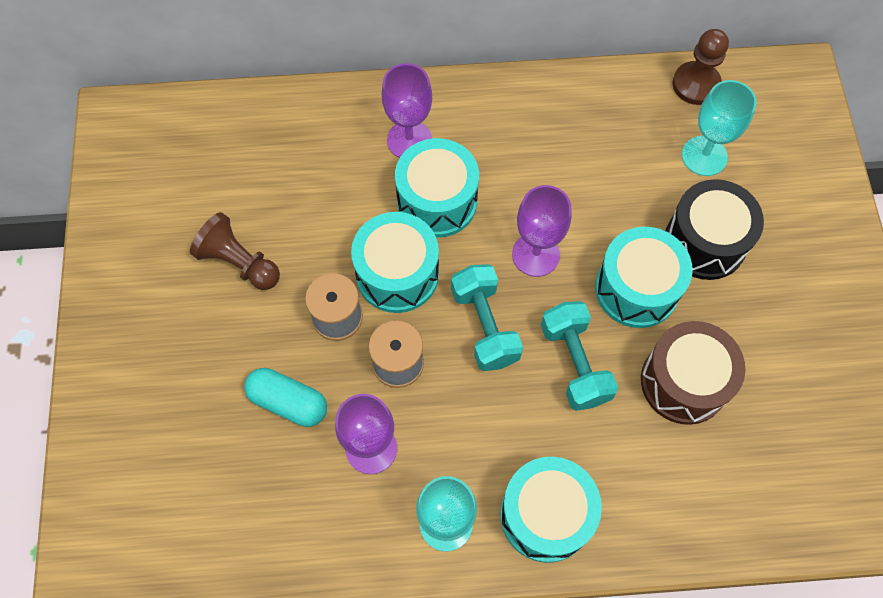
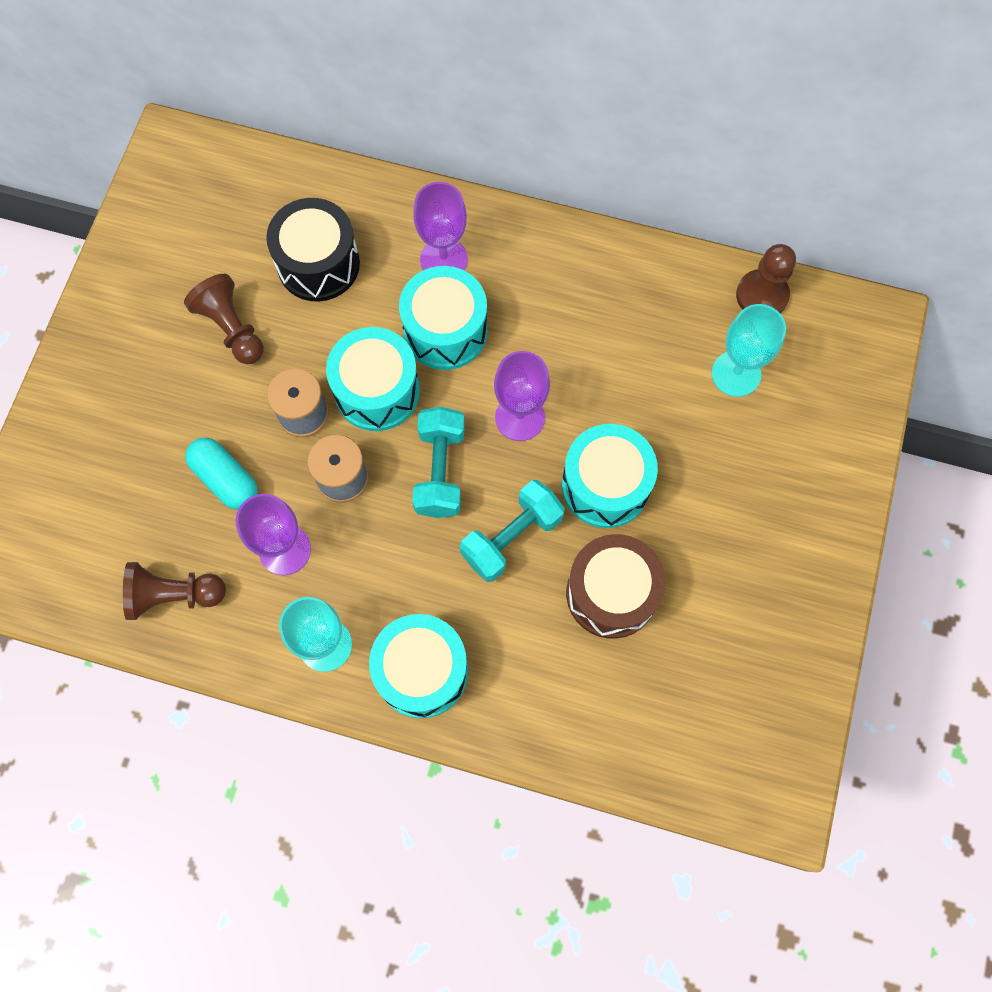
camera: 20 degrees right, 5 degrees up
(281, 529) = (174, 595): none -> brown pawn
(574, 363) = (511, 537): turquoise dumbbell -> turquoise dumbbell turned 45 degrees clockwise
(705, 242) = (696, 462): black drum -> black drum (318, 264)

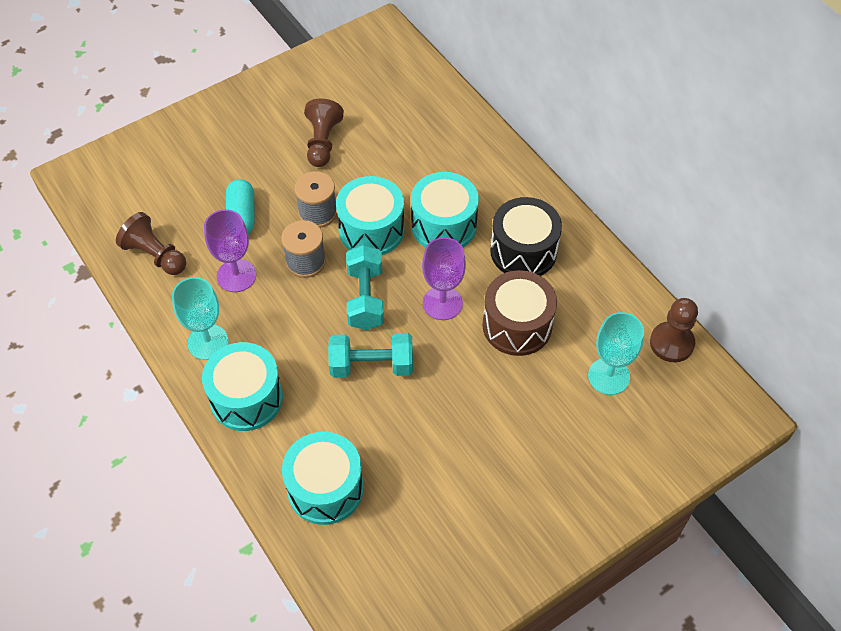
camera: 40 degrees right, 15 degrees down
(318, 264) = (404, 141): black drum -> black drum (523, 251)
(440, 471) = (365, 298): turquoise dumbbell -> turquoise dumbbell turned 45 degrees counterclockwise
(444, 259) = (481, 187): purple goblet -> none
(605, 485) = (458, 379): turquoise drum -> turquoise drum (325, 488)
(611, 593) = (401, 443): brown drum -> brown drum (517, 325)

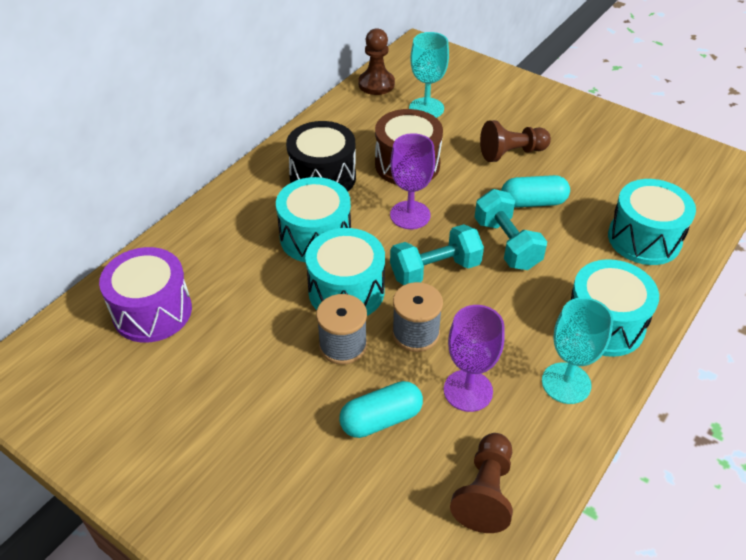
camera: 110 degrees left, 10 degrees down
(322, 142) = (230, 377): brown pawn -> brown pawn (511, 153)
(407, 109) = (152, 311): none -> purple drum
(417, 413) = (533, 202): none -> turquoise capsule

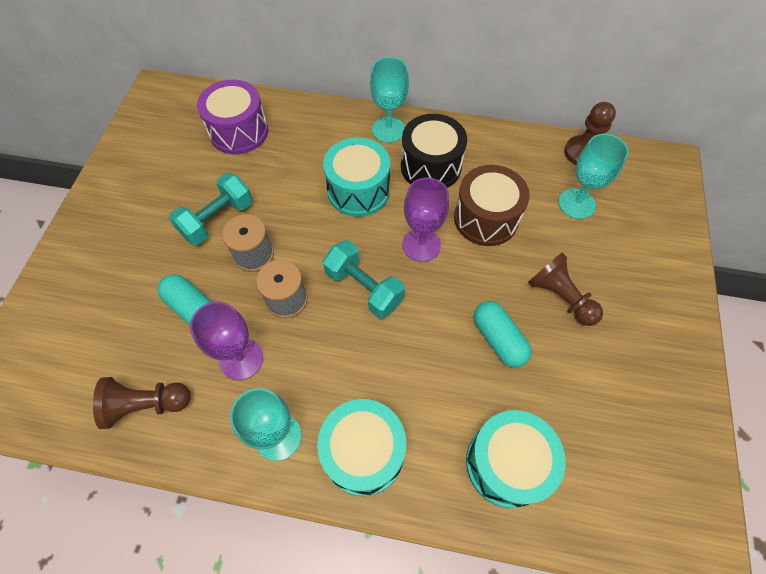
camera: 65 degrees right, 15 degrees up
(252, 190) = (388, 130): none -> turquoise goblet
(346, 291) = (310, 235): turquoise drum -> none
(506, 244) = (426, 334): turquoise dumbbell -> turquoise dumbbell (217, 219)

